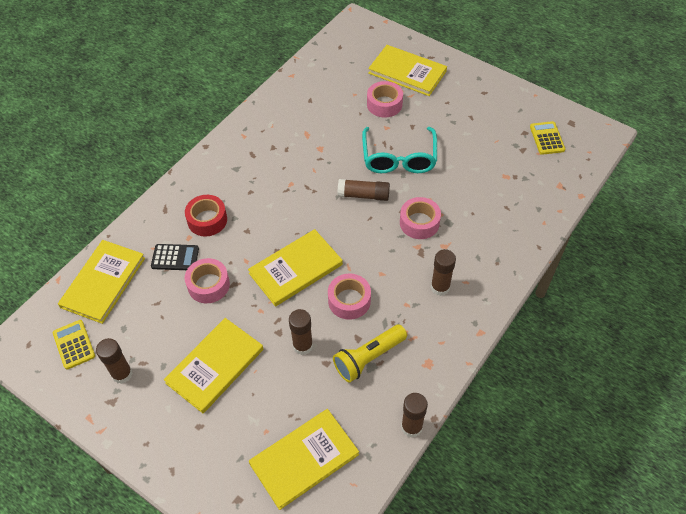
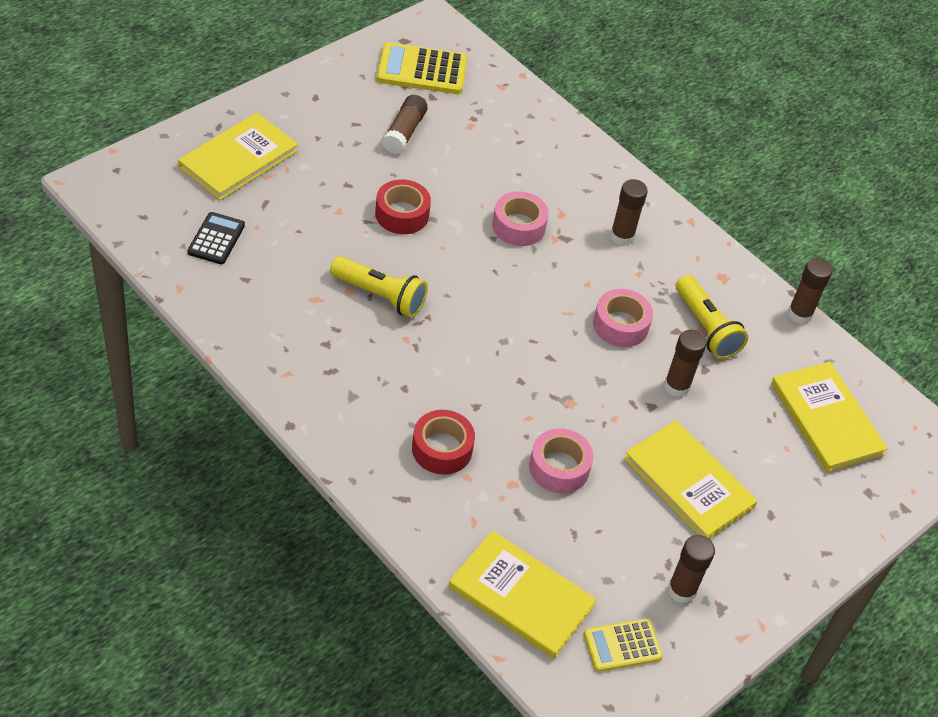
camera: 85 degrees left, 5 degrees down
(175, 257) = (500, 499): black calculator -> black calculator (216, 239)
(295, 269) = (557, 367): yellow book -> none
(322, 163) = (380, 296): none -> yellow flashlight
(363, 195) = (454, 267): brown glue stick -> brown glue stick (404, 132)
(384, 104) = (292, 200): pink tape -> none
(399, 158) = (402, 214): turquoise glasses -> red tape
(547, 138) = (422, 70): yellow calculator -> yellow calculator, size x1.61

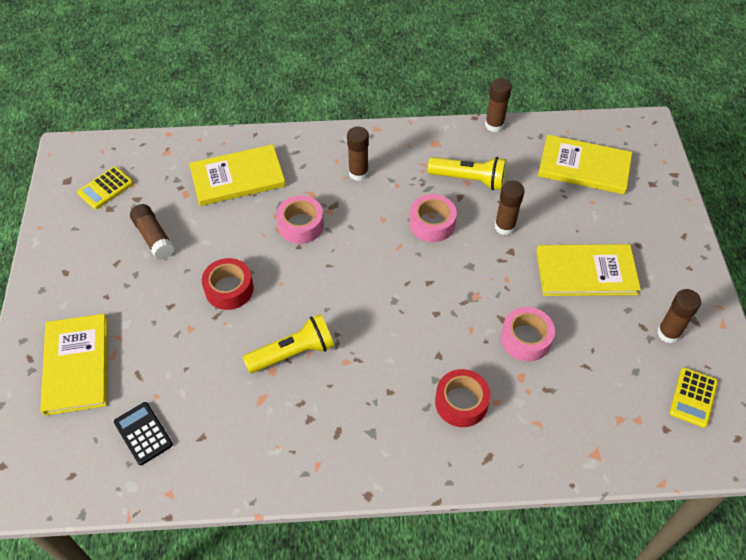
camera: 45 degrees left, 5 degrees up
(422, 70) = (105, 188): yellow calculator -> yellow calculator, size x0.62
(521, 596) = (619, 434): yellow book -> yellow book (237, 177)

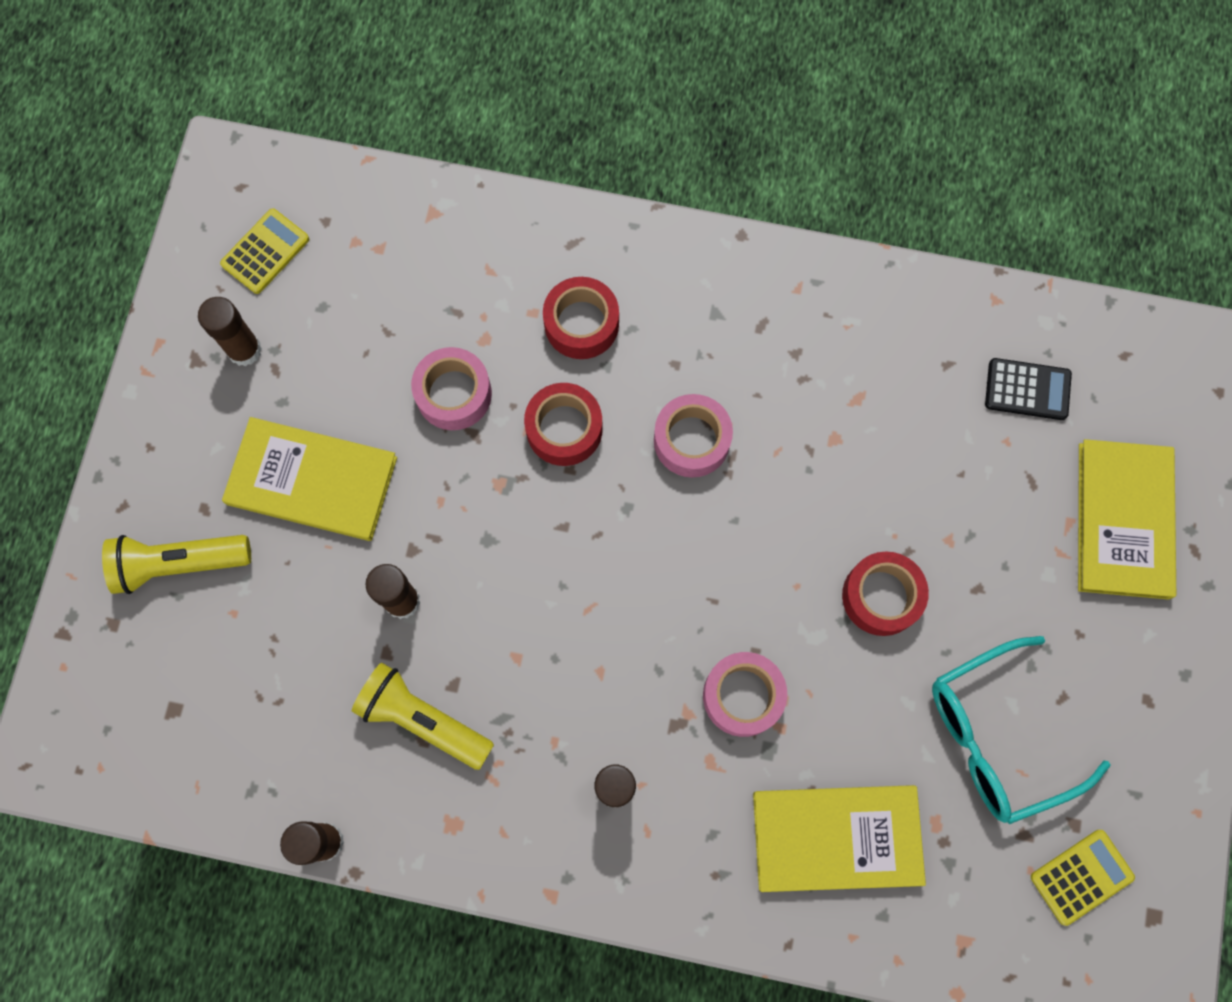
camera: 165 degrees left, 20 degrees up
(143, 433) = (1027, 389): black calculator -> black calculator turned 60 degrees counterclockwise
(154, 237) = (997, 736): brown glue stick -> turquoise glasses
(293, 352) = (799, 459): yellow flashlight -> yellow flashlight (179, 564)
(432, 224) = (520, 639): pink tape -> pink tape (691, 440)
(448, 335) = (564, 429): none -> red tape
(584, 167) = (209, 693): yellow book -> none

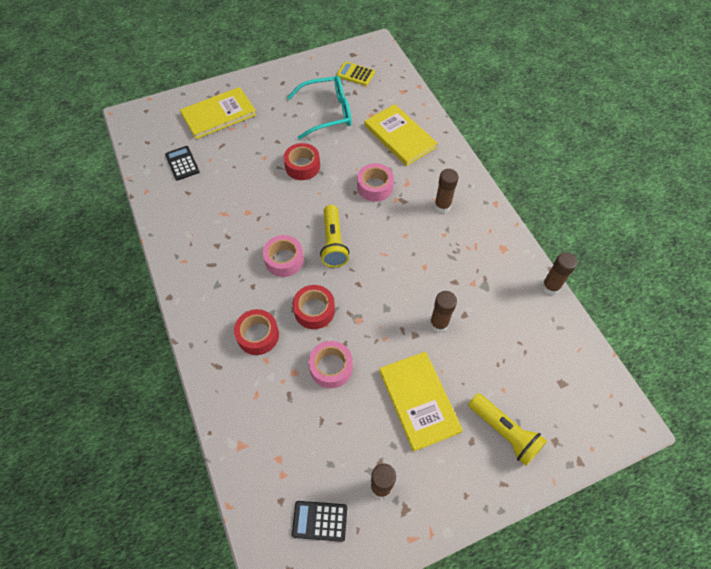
camera: 125 degrees left, 15 degrees down
(265, 252) = (320, 521): yellow calculator -> black calculator
(422, 719) = (477, 284): yellow flashlight -> yellow flashlight (333, 243)
(997, 736) = (327, 113): turquoise glasses -> turquoise glasses turned 45 degrees counterclockwise

